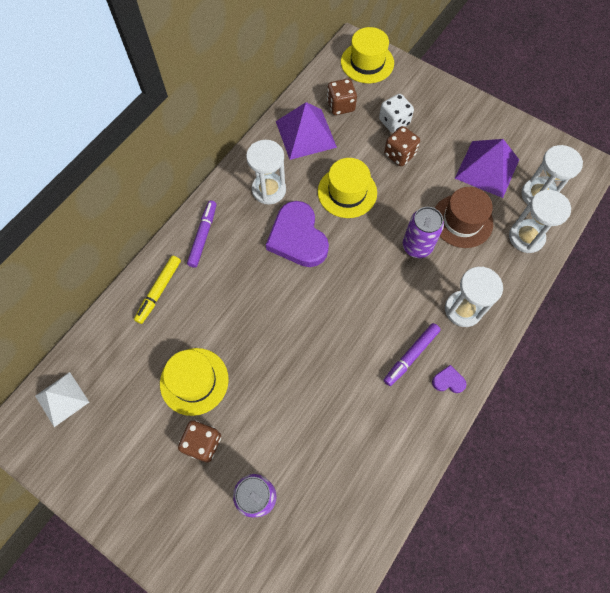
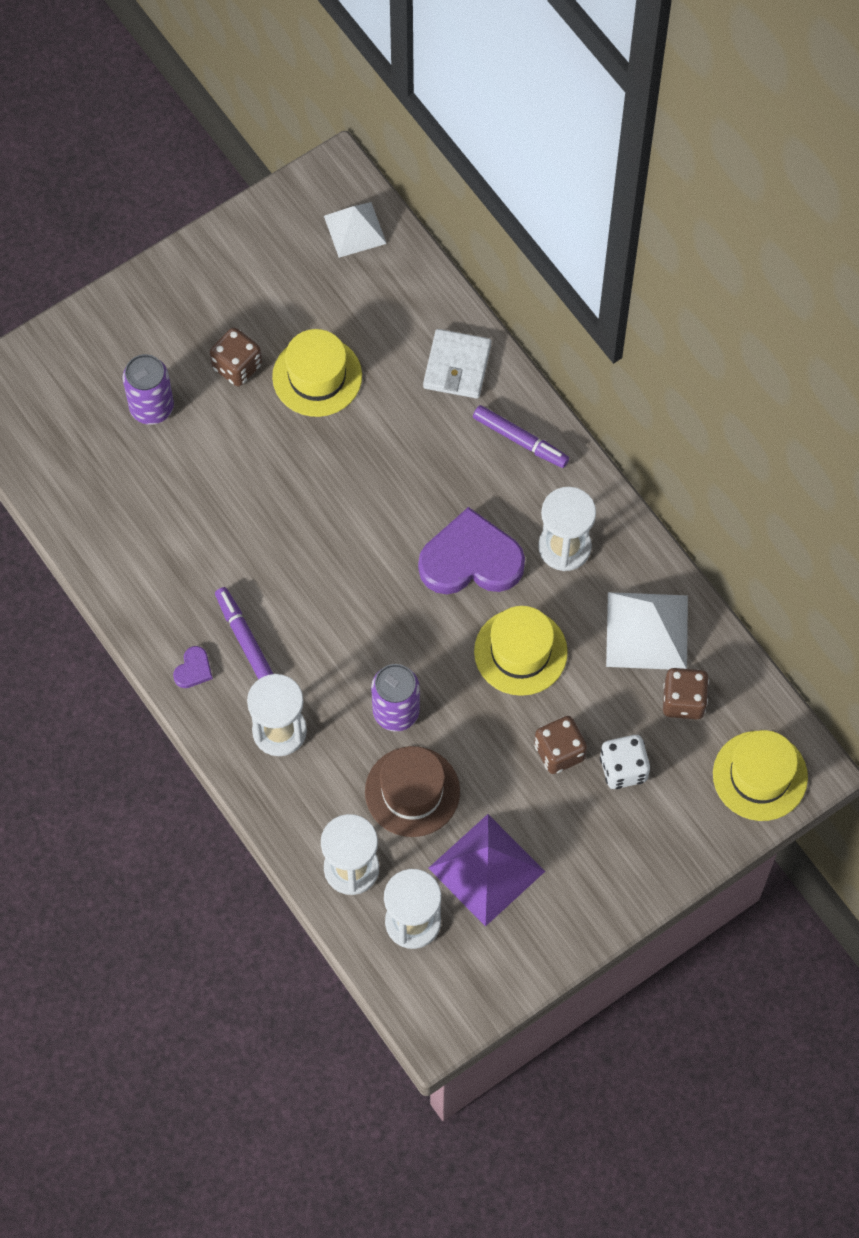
camera: 110 degrees right, 0 degrees up
(159, 291) = (457, 366): yellow marker -> white wallet
(306, 134) = (647, 631): purple pyramid -> white pyramid

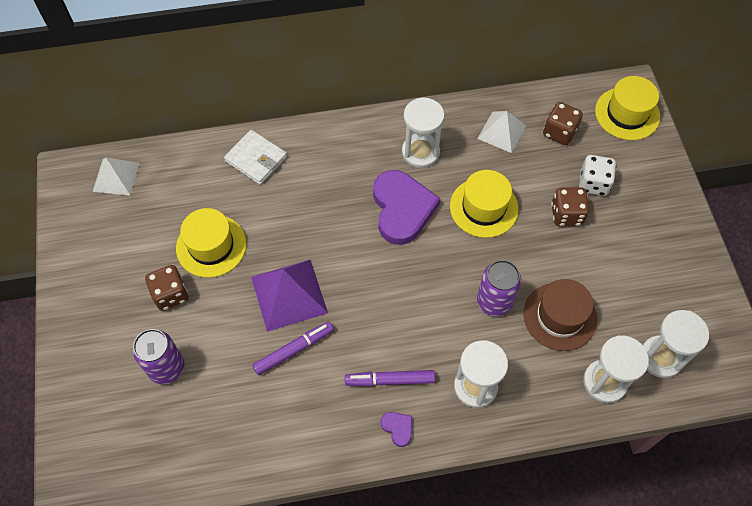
camera: 65 degrees left, 5 degrees down
(471, 560) = (402, 209): purple heart -> purple heart turned 150 degrees clockwise
(486, 869) = (636, 293): purple pyramid -> purple pyramid (289, 294)
(520, 440) = (331, 145): purple marker -> purple marker (294, 350)
(647, 631) = (502, 132): white pyramid -> white pyramid, size x0.66

